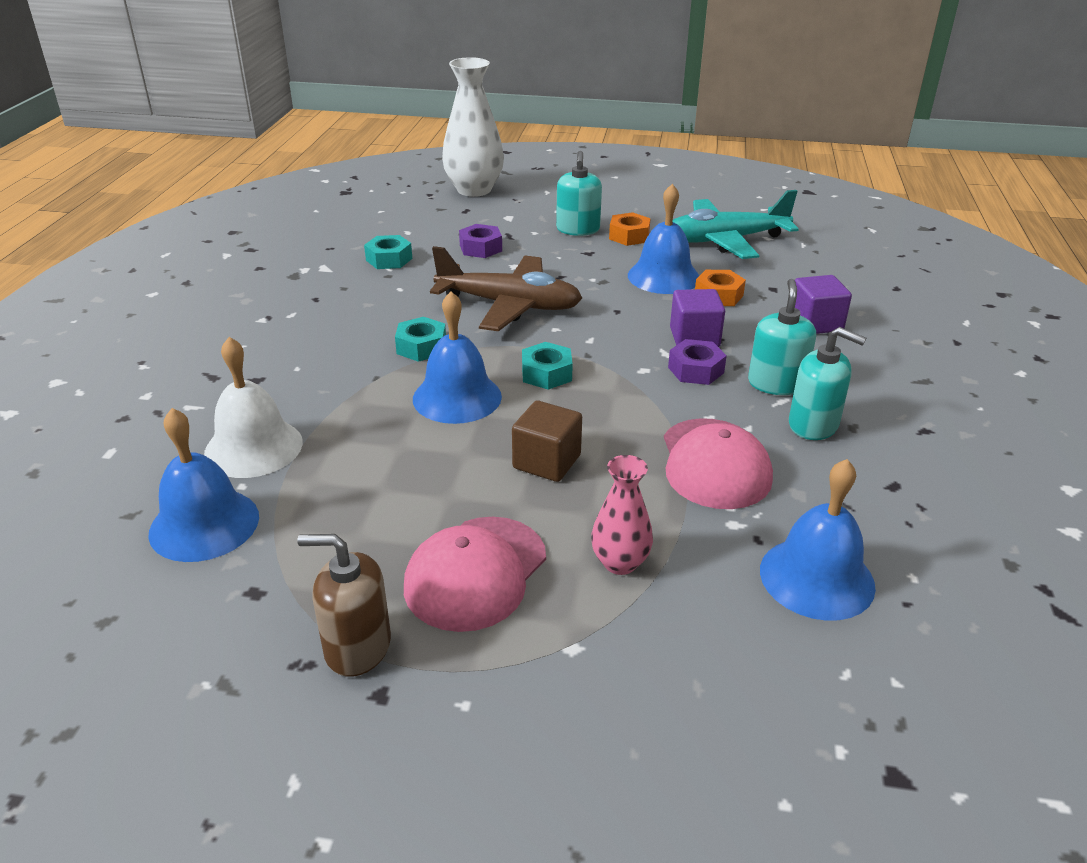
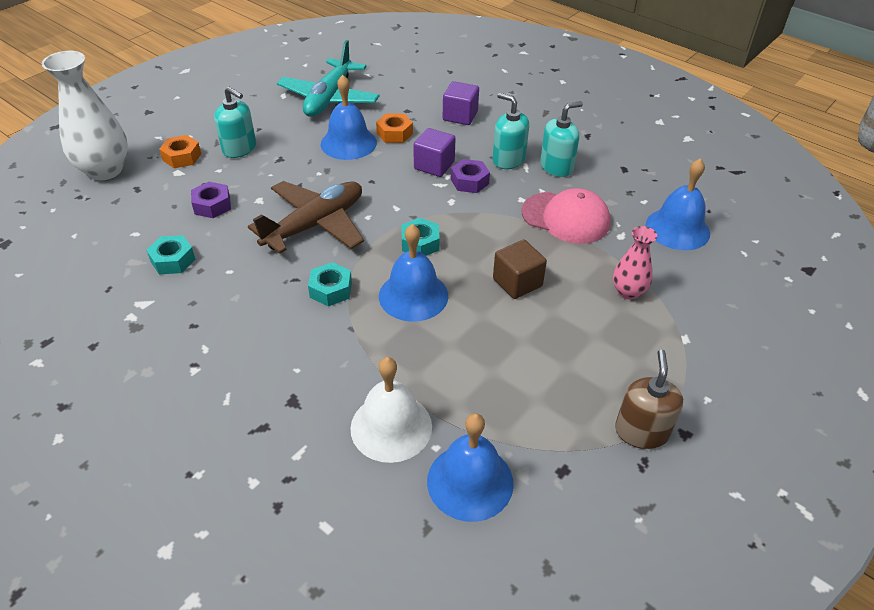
camera: 60 degrees left, 10 degrees up
(357, 647) = (641, 431): brown soap dispenser -> brown soap dispenser turned 150 degrees clockwise
(475, 573) = (604, 355): pink cap -> none
(629, 236) = (277, 132): orange nut -> orange nut (182, 157)

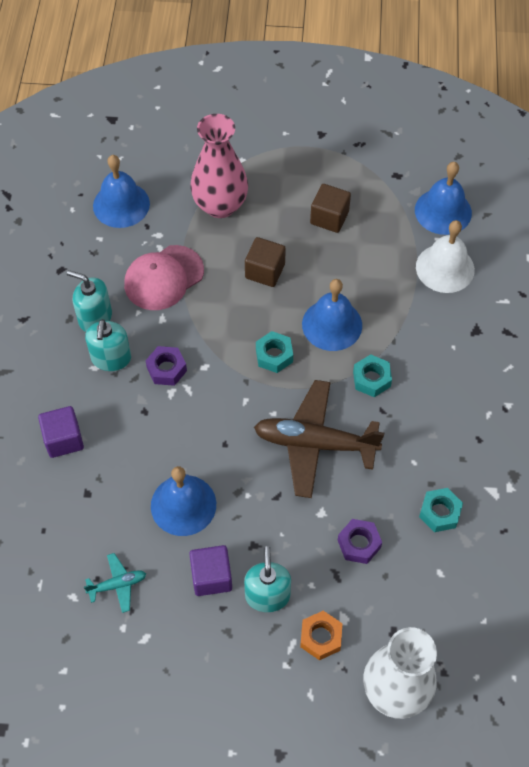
camera: 125 degrees left, 15 degrees up
(329, 98) = (117, 585): turquoise plane -> turquoise plane, size x0.46
(394, 133) = (137, 476): orange nut -> none
(434, 165) = (164, 410): purple cube -> purple cube (211, 577)
(546, 367) = (329, 217): none -> brown cube
(566, 218) = (163, 278): pink cap -> pink cap turned 120 degrees counterclockwise
(628, 292) = (220, 205): pink vase -> pink vase, size x1.83
(641, 431) = (338, 153): brown soap dispenser -> none

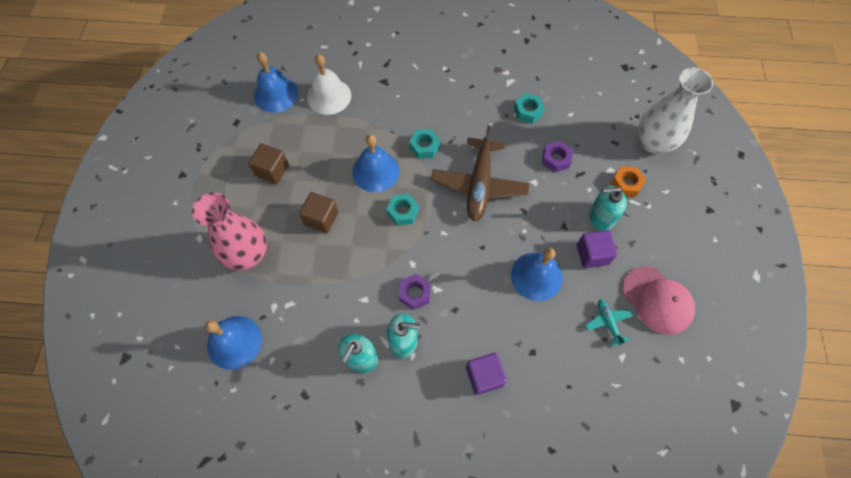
camera: 90 degrees left, 5 degrees up
(163, 278) = (322, 300): pink cap -> pink cap (657, 300)

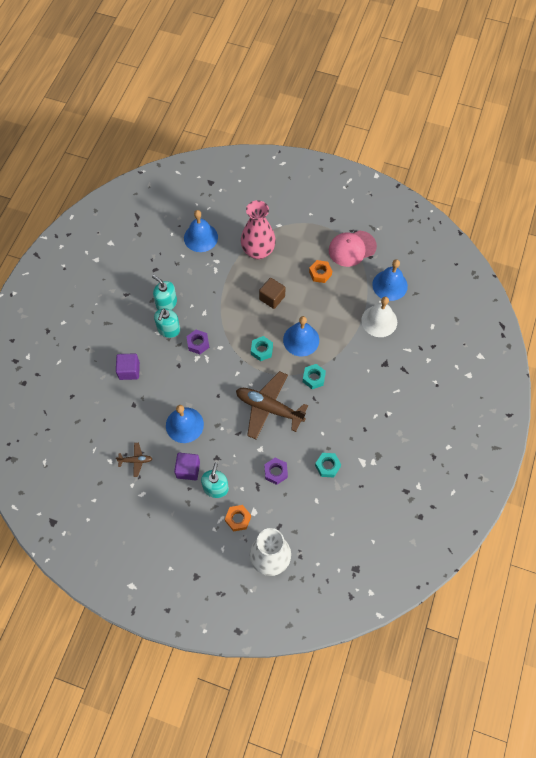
camera: 105 degrees right, 0 degrees up
(272, 170) = (320, 273): brown cube -> orange nut
(608, 322) = (135, 460): turquoise plane -> brown plane
(657, 300) = (139, 501): pink cap -> pink cap (352, 248)

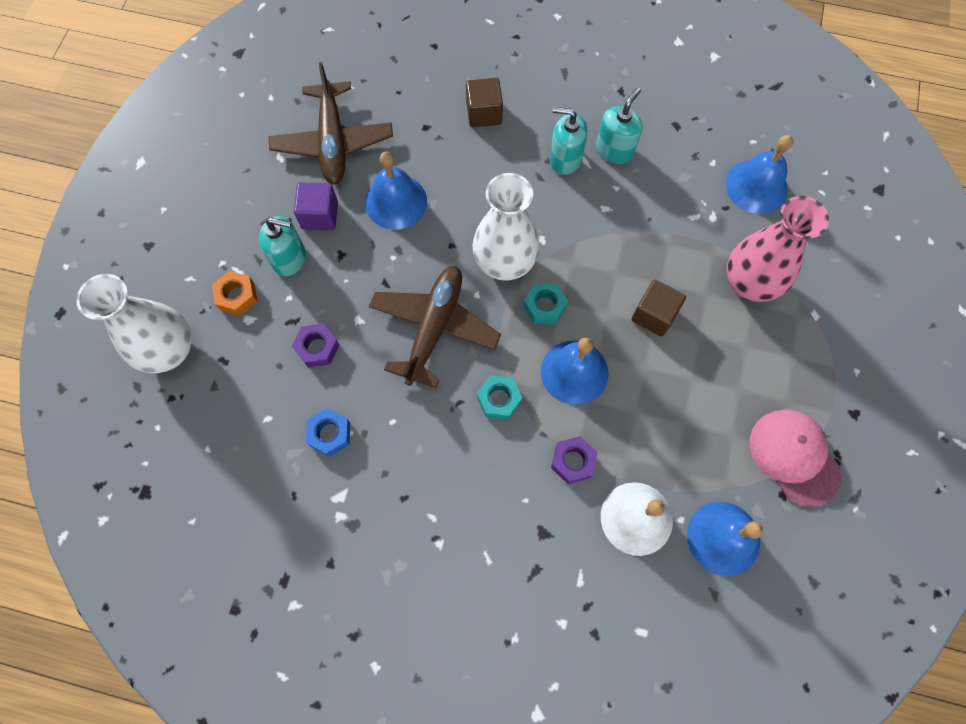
camera: 85 degrees right, 5 degrees up
(129, 370) = (484, 113): purple cube -> brown cube
(135, 460) = (333, 142): brown plane -> brown plane, size x2.19
(198, 343) = (544, 205): purple nut -> purple nut (573, 461)
(232, 368) = (504, 263): none -> white vase
(320, 273) = (723, 398): orange nut -> none
(327, 466) = (330, 434): turquoise nut -> blue nut

